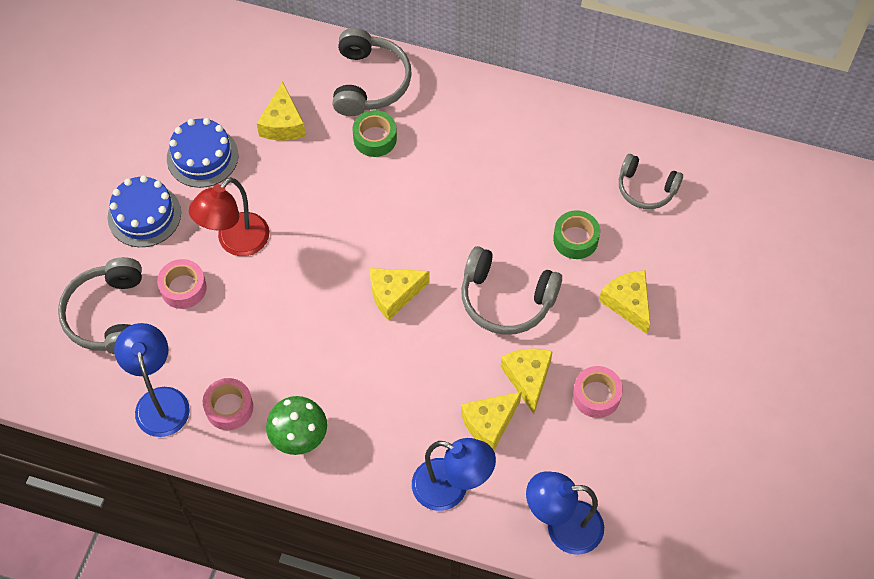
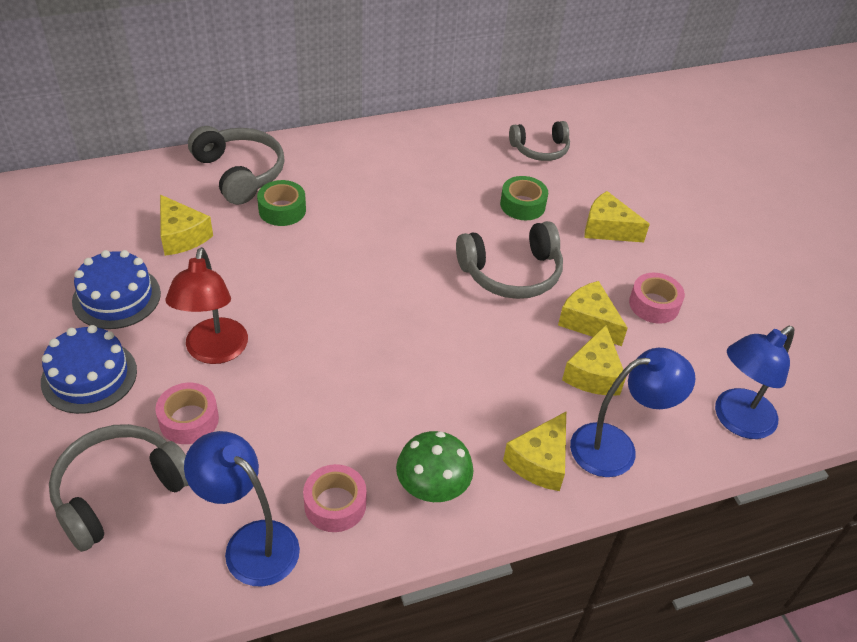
camera: 40 degrees left, 15 degrees down
(109, 315) = (119, 491): grey headphones -> grey headphones turned 90 degrees clockwise
(394, 294) = (411, 317): yellow cheese -> yellow cheese (540, 461)

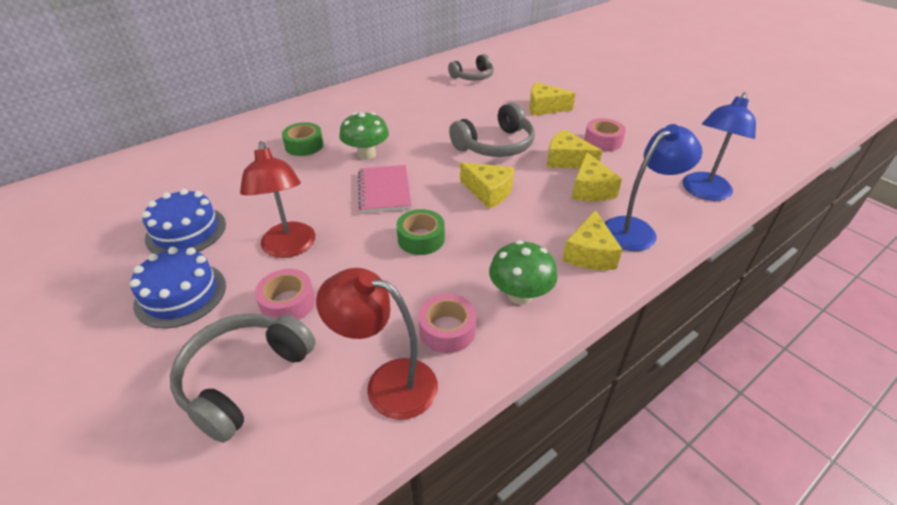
camera: 15 degrees left, 5 degrees down
(181, 236) = (228, 178): yellow cheese -> yellow cheese (488, 192)
(240, 173) = (260, 131): grey headphones -> none
(250, 543) = (387, 383): blue lamp -> red lamp
(347, 303) = (384, 190): none -> pink notebook
(349, 244) = (366, 154): none -> green mushroom
(522, 205) = (479, 107): green tape -> green tape (421, 239)

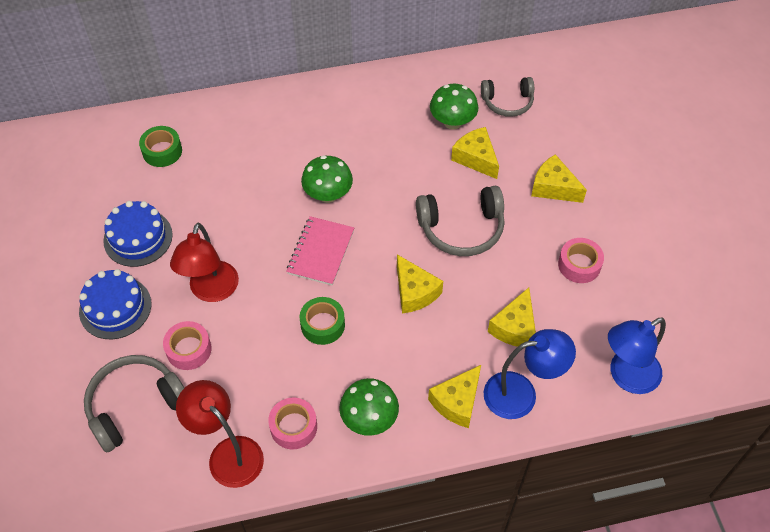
camera: 25 degrees right, 15 degrees up
(304, 145) = (275, 159): green tape -> green tape (162, 151)
(440, 94) = (452, 122): none -> green mushroom
(566, 160) = (519, 278): yellow cheese -> yellow cheese (476, 158)

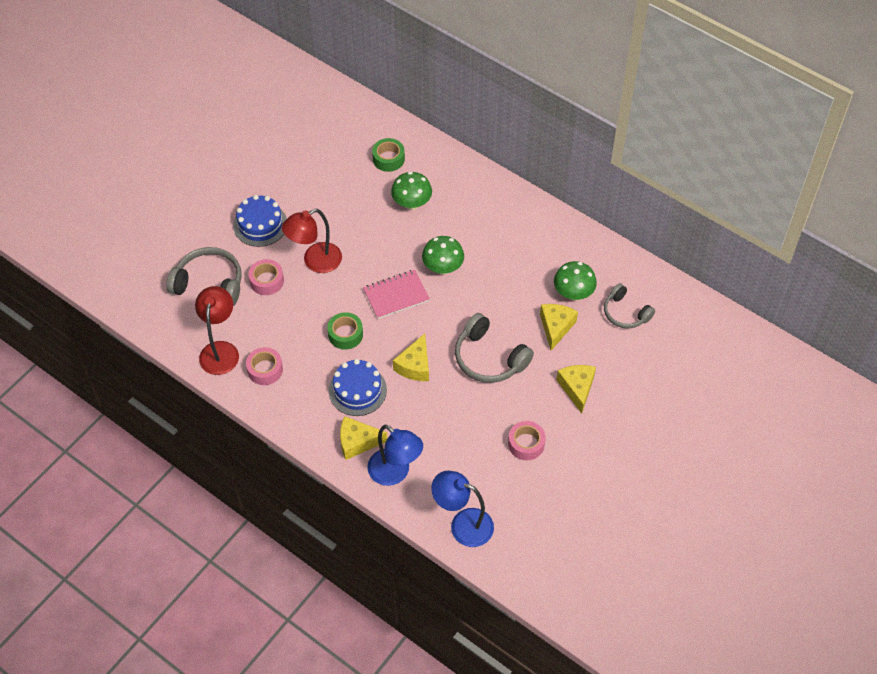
camera: 50 degrees right, 0 degrees up
(138, 238) = (316, 197): blue cake -> blue cake (357, 390)
(369, 419) = (304, 404): green mushroom -> green mushroom (411, 203)
(514, 327) = (441, 438): yellow cheese -> none

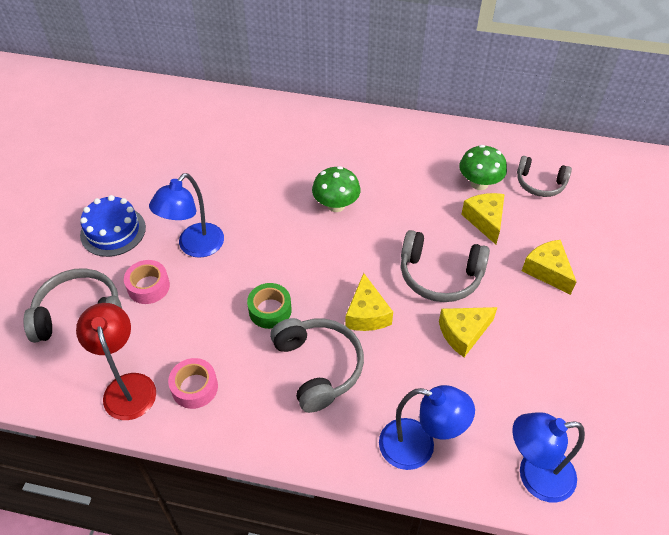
camera: 25 degrees left, 5 degrees down
(315, 261) = (195, 247): red lamp -> blue lamp
(357, 390) = (318, 367): blue cake -> grey headphones
(357, 442) = (352, 428): yellow cheese -> yellow cheese (463, 333)
(388, 159) = (221, 126): green tape -> none
(396, 295) = (303, 249): pink notebook -> none
(411, 203) = (268, 157): green mushroom -> none
(526, 444) = (538, 350): pink tape -> none

